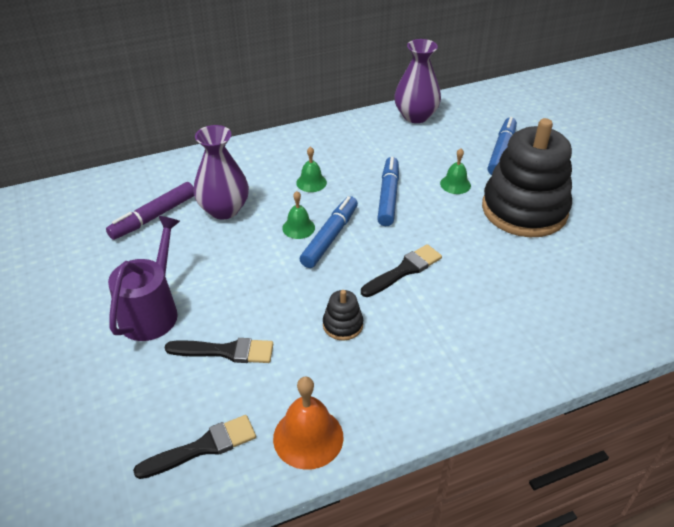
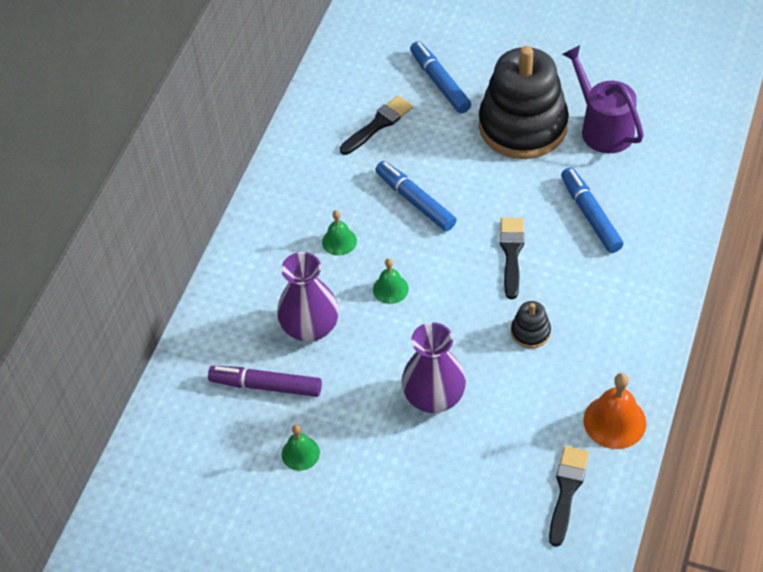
camera: 45 degrees left, 10 degrees up
(152, 311) = (393, 450): purple watering can -> purple watering can (603, 128)
(154, 217) = (266, 386): purple marker -> purple marker turned 105 degrees clockwise
(226, 351) = (486, 424): black brush -> black brush (378, 124)
(330, 237) = (424, 275): blue marker -> blue marker (590, 215)
(415, 116) = (325, 101): purple vase -> purple vase (434, 397)
(455, 184) = (447, 145): green bell -> green bell (300, 453)

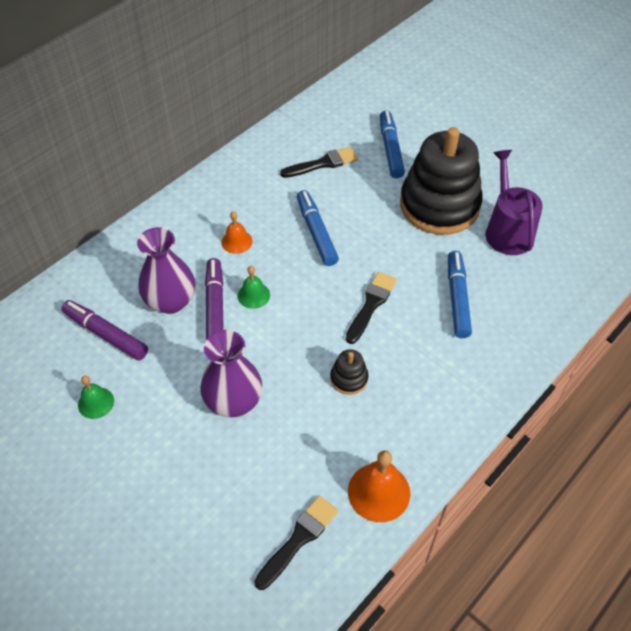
camera: 20 degrees right, 0 degrees up
(339, 241) = (237, 241): green bell -> orange bell
(358, 315) = (215, 306): none -> purple marker

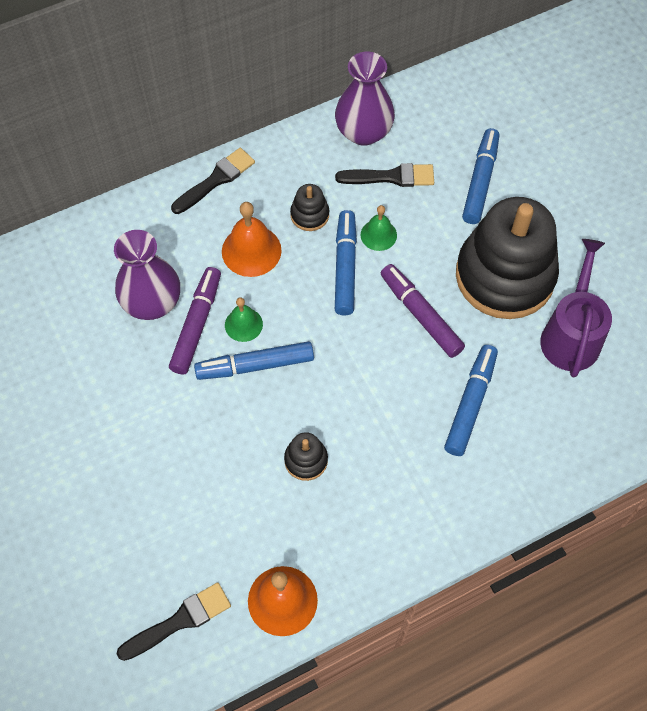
camera: 20 degrees right, 10 degrees up
(96, 403) = (33, 397): green bell -> green bell (378, 235)
(106, 334) = (71, 321): purple marker -> purple marker (420, 315)
(233, 401) = (173, 444): purple vase -> purple vase (363, 132)
(237, 241) = (251, 250): orange bell -> orange bell, size x1.62
(272, 205) = (309, 215): none -> black stacking toy
(276, 322) = (255, 365): none -> blue marker
(371, 305) = (368, 379): black brush -> black brush (216, 180)

